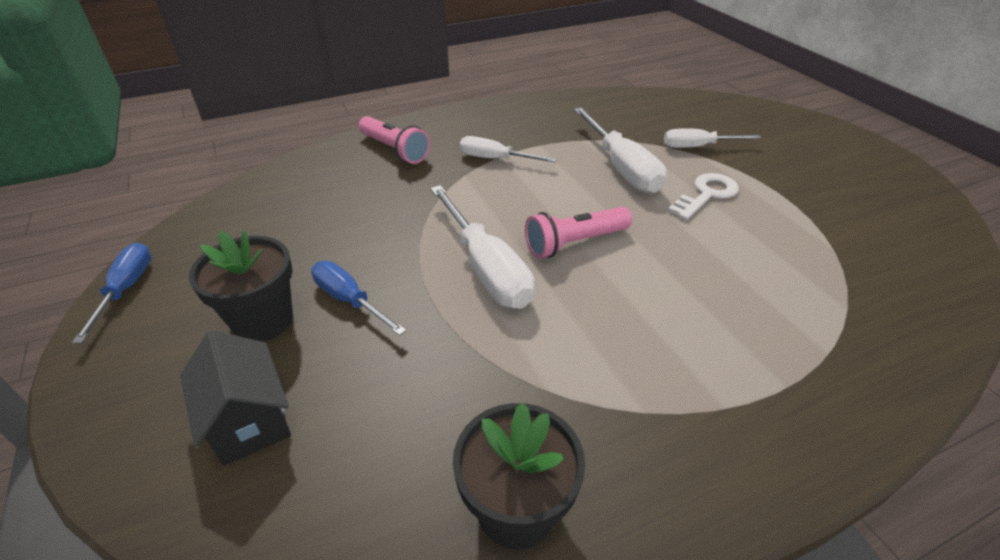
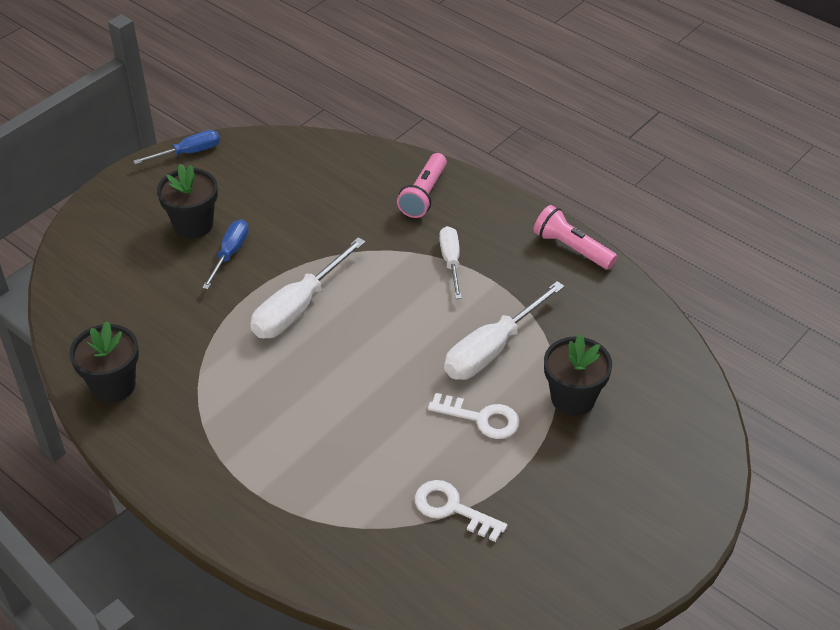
camera: 65 degrees right, 5 degrees up
(249, 420) = (122, 258): black house -> none
(575, 243) = (356, 348): pink flashlight -> pink flashlight (572, 248)
(698, 147) = (573, 398): white screwdriver -> black flower pot
(822, 241) = (452, 509): none -> white key

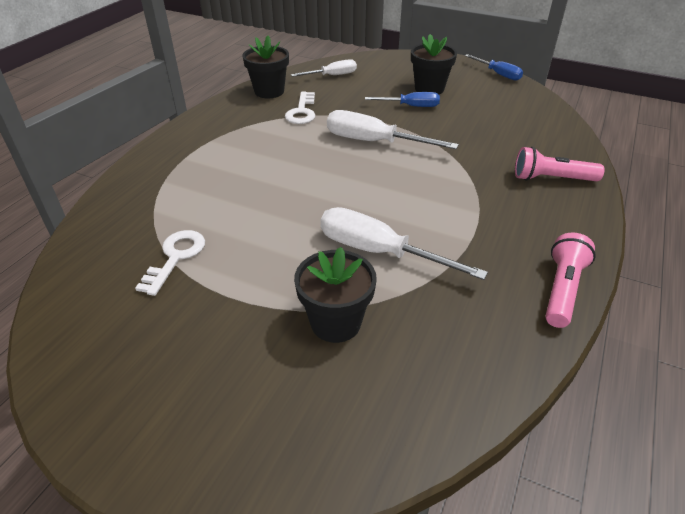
camera: 75 degrees right, 5 degrees down
(451, 261) = (478, 208): white screwdriver -> white screwdriver (332, 76)
(481, 418) = (287, 258): white key -> white key (302, 112)

